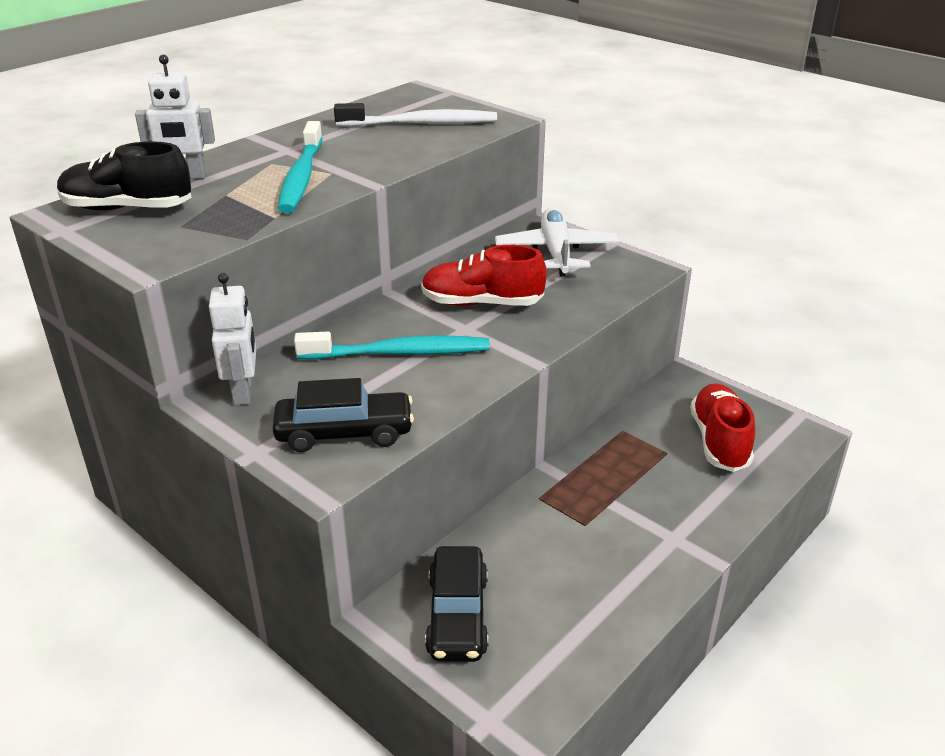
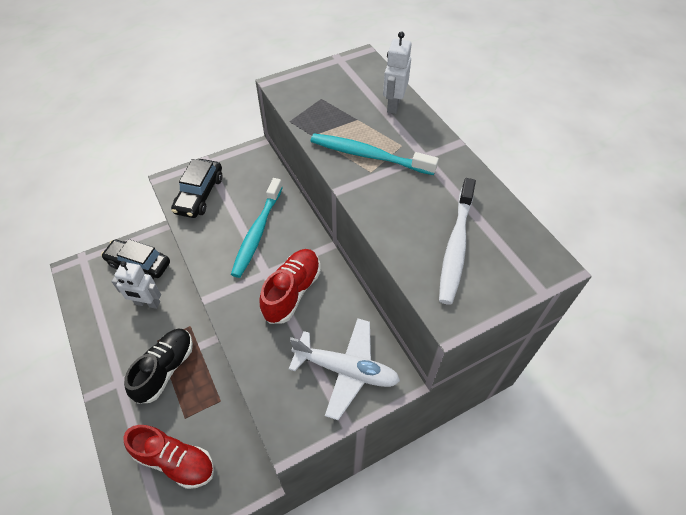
camera: 110 degrees right, 20 degrees up
(128, 208) = (355, 81): black shoe -> black shoe (165, 369)
(243, 392) = (258, 163): white robot -> white robot (147, 303)

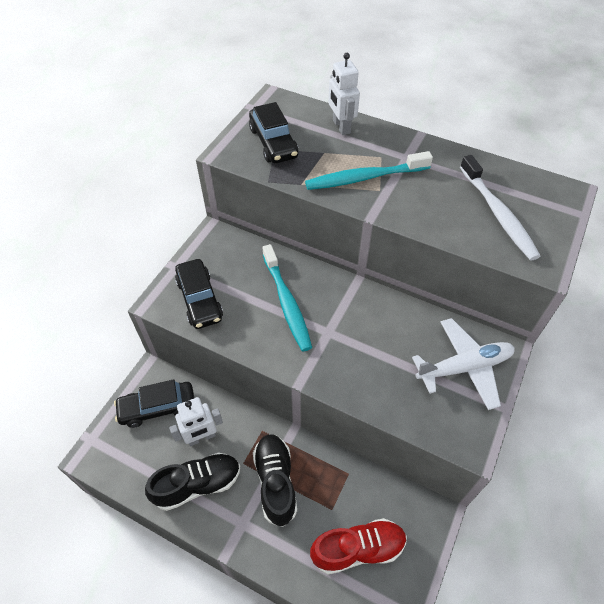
camera: 35 degrees left, 0 degrees up
(116, 334) = (197, 484): none -> black shoe
(292, 292) = (365, 334): red shoe -> none
(324, 93) = (273, 143): none -> black car

